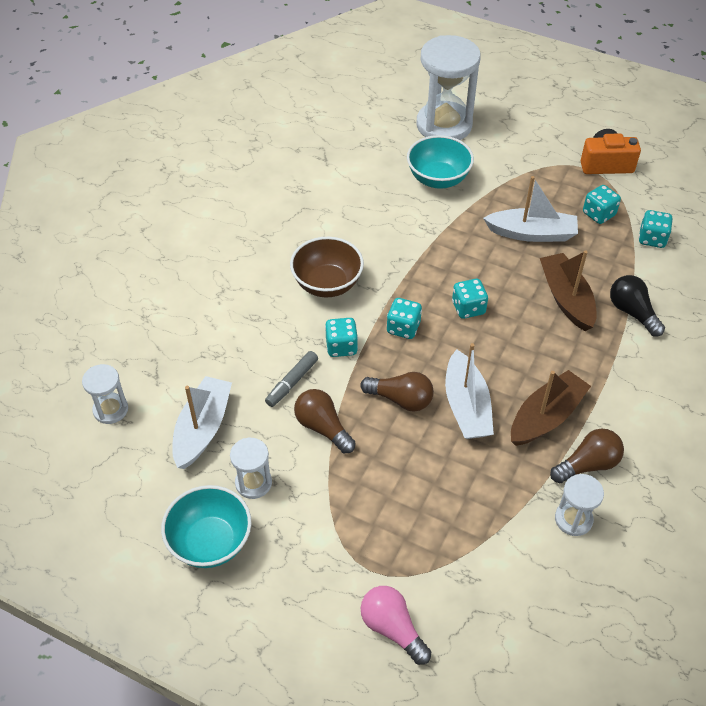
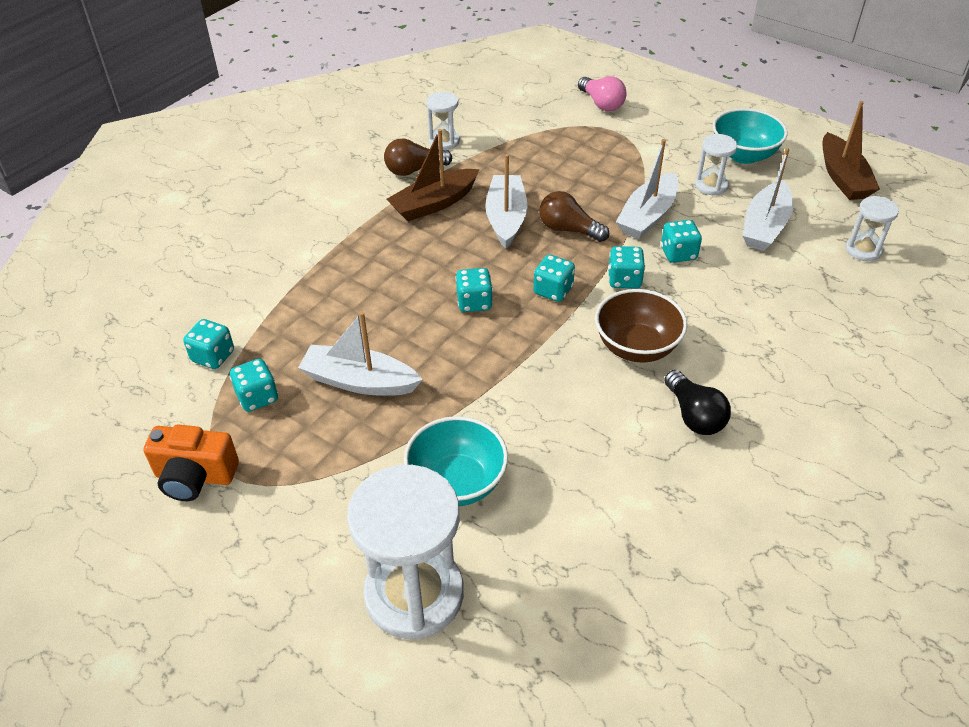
camera: 170 degrees left, 5 degrees down
(292, 383) = (678, 254): grey marker -> turquoise dice
(323, 427) = (647, 216): brown light bulb -> white boat
(566, 298) = (358, 300): brown boat -> brown boat (843, 178)
(632, 312) = (295, 279): black light bulb -> black light bulb (694, 415)

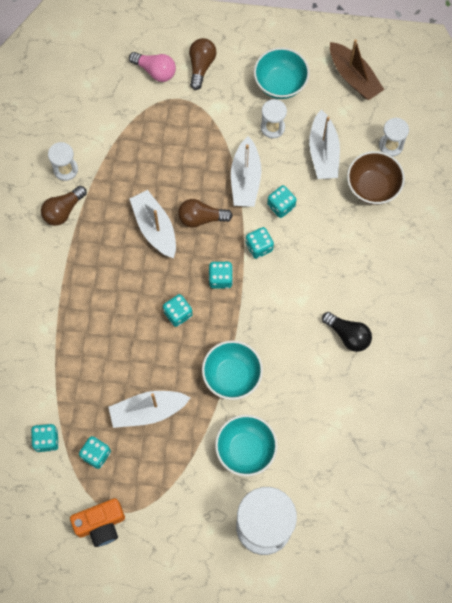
camera: 30 degrees left, 25 degrees up
(434, 204) = (98, 238): brown boat -> none
(498, 391) = (232, 376): none -> turquoise bowl
(636, 347) = (293, 300): brown bowl -> brown bowl (372, 187)
(656, 115) = (201, 66): none -> brown light bulb

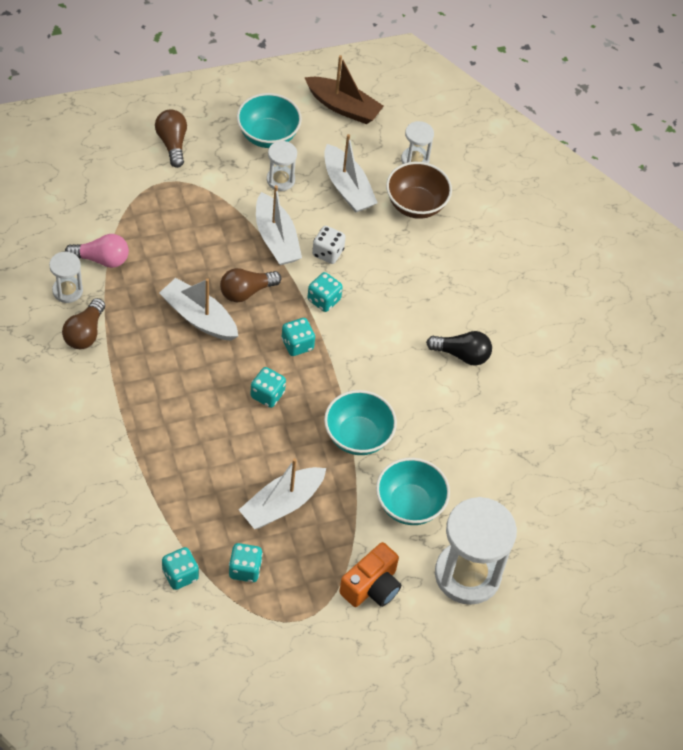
camera: 30 degrees left, 15 degrees down
(101, 524) = (285, 640): orange camera -> orange camera (371, 586)
(155, 71) = (123, 163): pink light bulb -> pink light bulb (101, 259)
(281, 206) = (327, 253): turquoise dice -> white dice

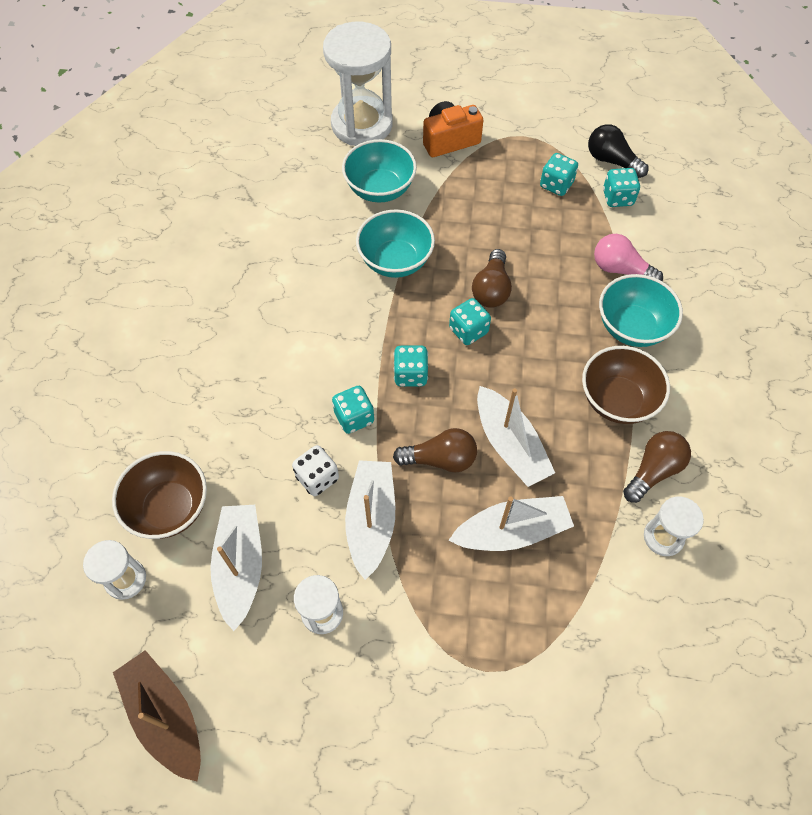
camera: 150 degrees left, 5 degrees up
(101, 259) = (608, 569): pink light bulb -> pink light bulb (620, 269)
(127, 377) = (617, 400): none -> brown bowl
(172, 143) = (449, 741): brown light bulb -> brown light bulb (491, 289)
(268, 135) = (302, 702): turquoise bowl -> turquoise bowl (632, 327)
(282, 504) = (499, 225): white boat -> white boat (512, 531)
(462, 354) = (240, 306): black light bulb -> black light bulb (611, 161)

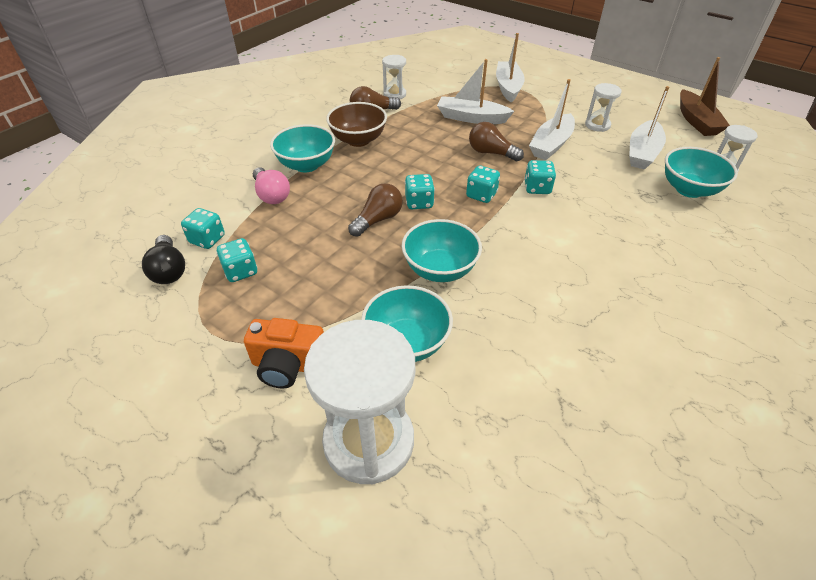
camera: 150 degrees left, 15 degrees down
(170, 508) = (689, 189): brown bowl -> turquoise bowl
(317, 478) = (577, 170): white dice -> none
(510, 445) = (442, 145): white boat -> white boat (508, 87)

